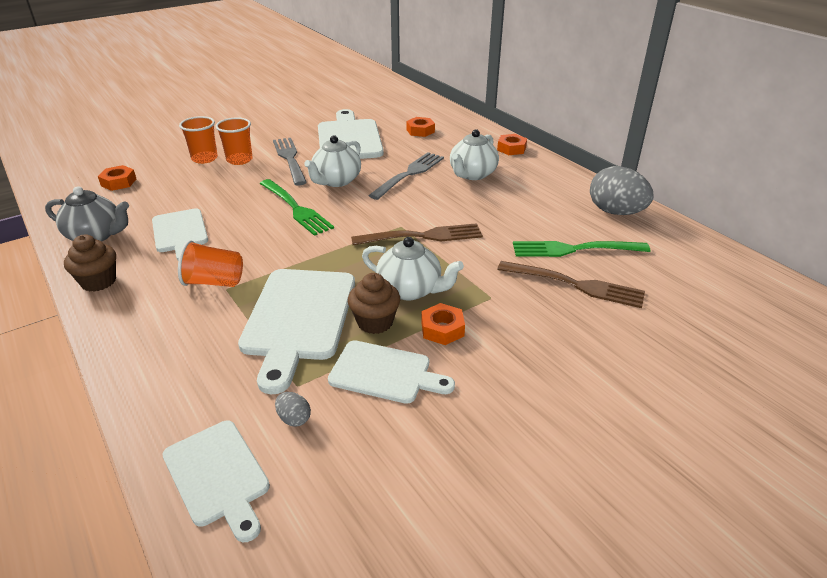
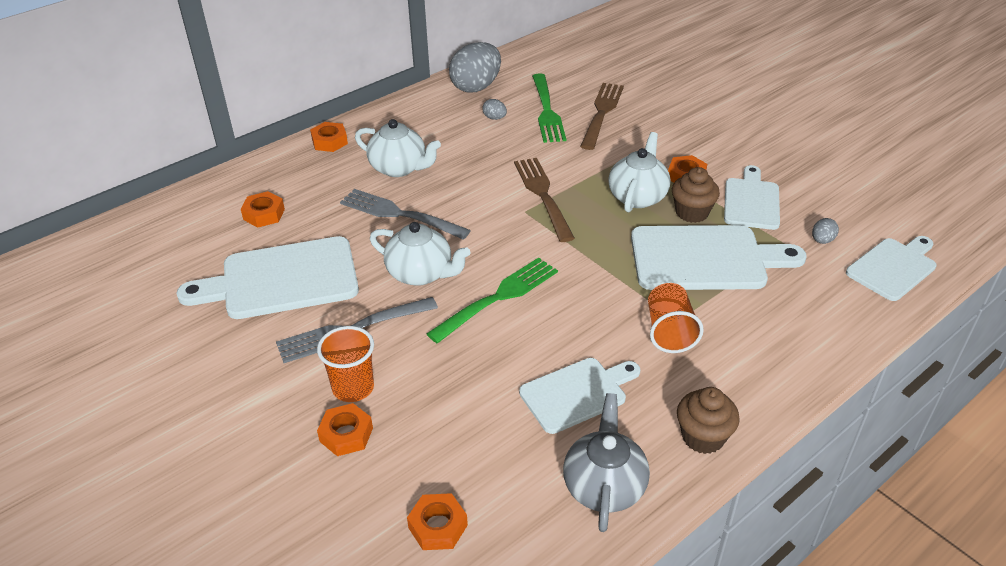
camera: 95 degrees left, 5 degrees up
(204, 158) = (346, 434): orange cup -> orange nut
(556, 219) = (494, 118): none -> grey egg

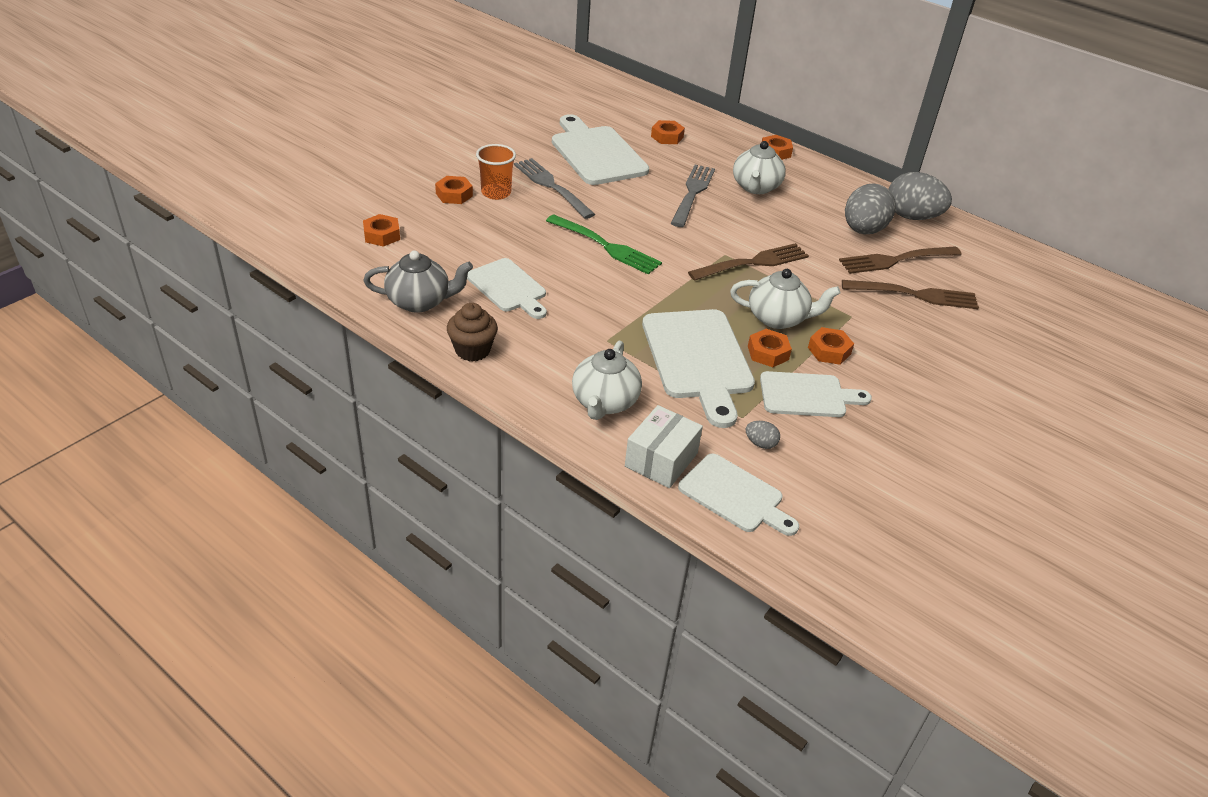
camera: 75 degrees right, 0 degrees up
(420, 273) = (623, 209): white teapot -> white teapot (604, 402)
(494, 118) = (863, 230): grey egg -> grey egg, size x2.34
(546, 110) = (896, 260): green fork -> brown fork
(669, 332) = (590, 335): orange cup -> none
(692, 212) = (768, 353): brown cupcake -> orange nut
(858, 306) = (661, 459): none -> white box

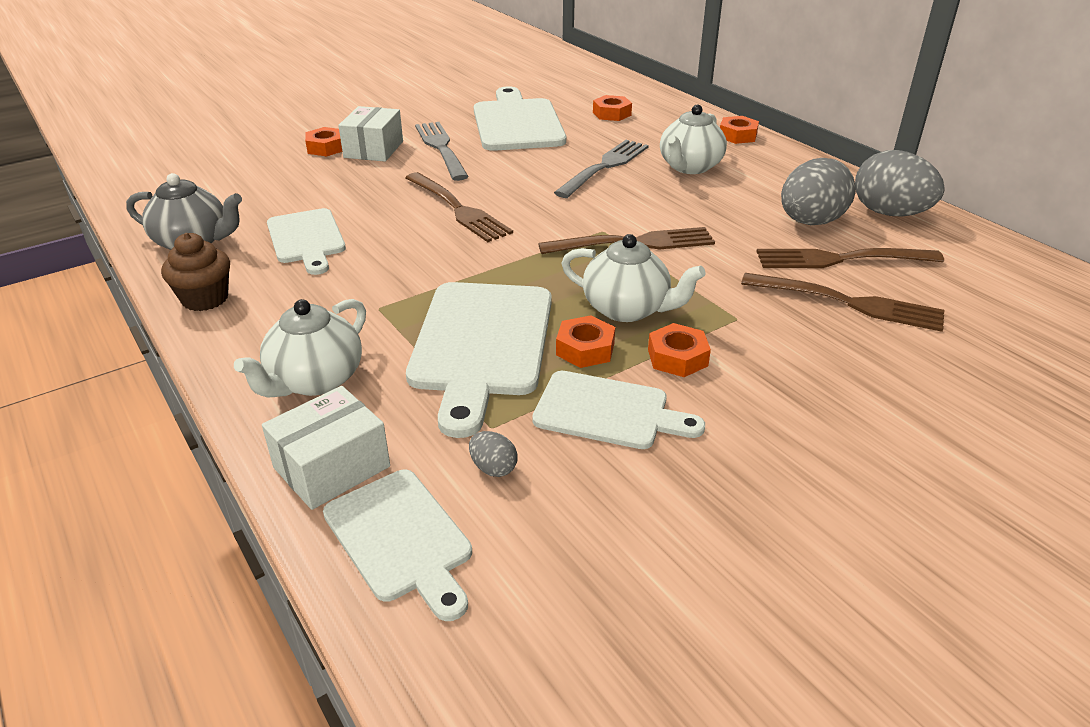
camera: 20 degrees right, 5 degrees down
(382, 235) = (215, 177): orange nut -> none
(496, 193) = (373, 149): orange cup -> white box
(605, 246) = (457, 208): green fork -> brown fork

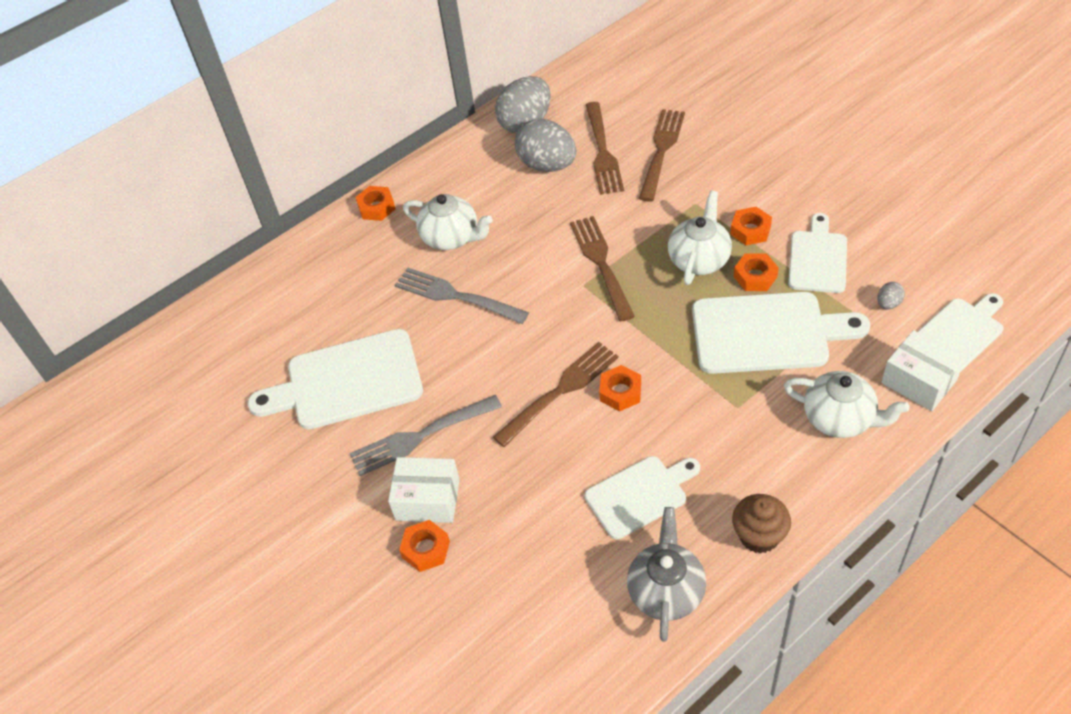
camera: 90 degrees left, 15 degrees up
(612, 114) = (320, 304): orange nut -> orange nut (620, 392)

